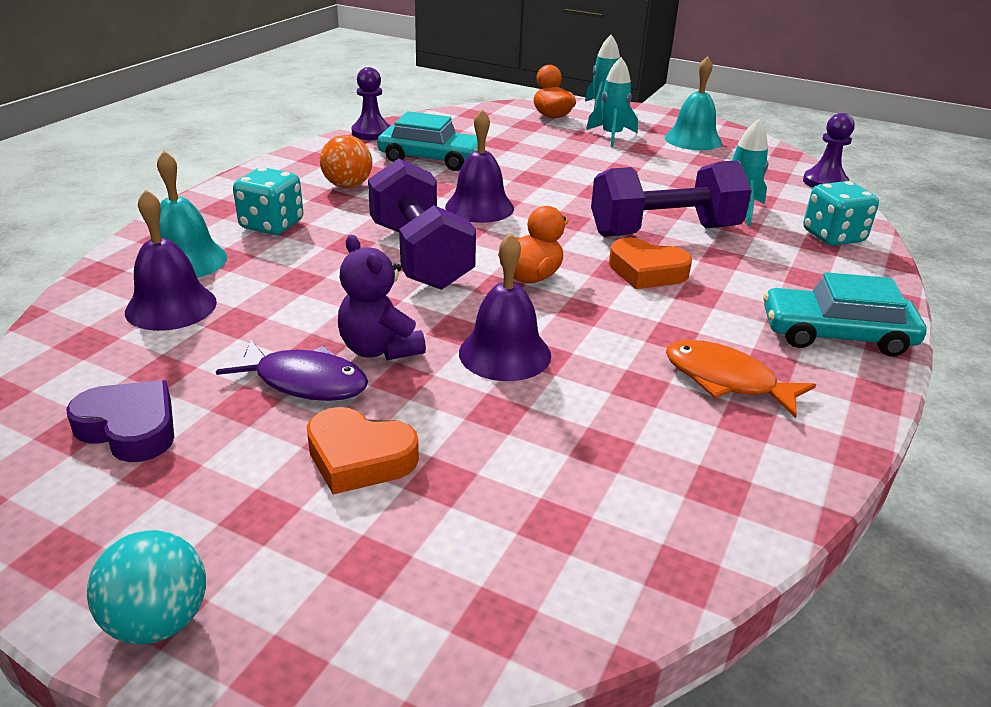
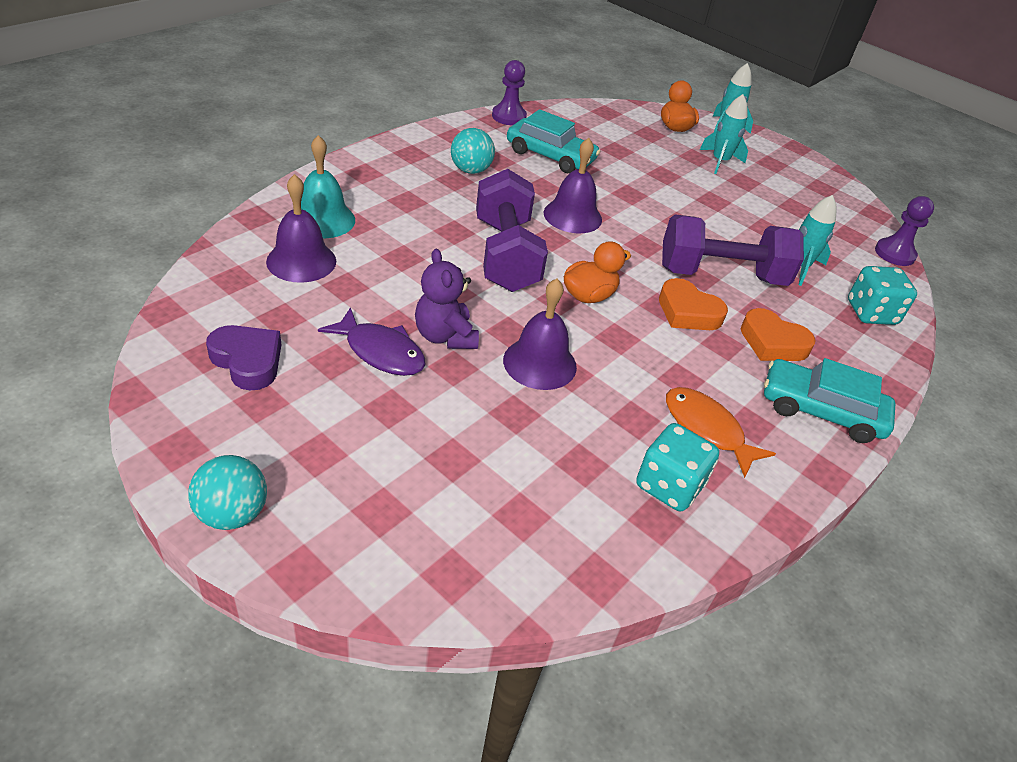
camera: 10 degrees right, 10 degrees up
(272, 225) = (398, 199): turquoise dice -> turquoise dice (669, 486)
(347, 186) = (470, 170): orange ball -> turquoise ball
(359, 458) = (400, 426): orange heart -> orange heart (772, 343)
(693, 140) = (794, 180): turquoise bell -> none

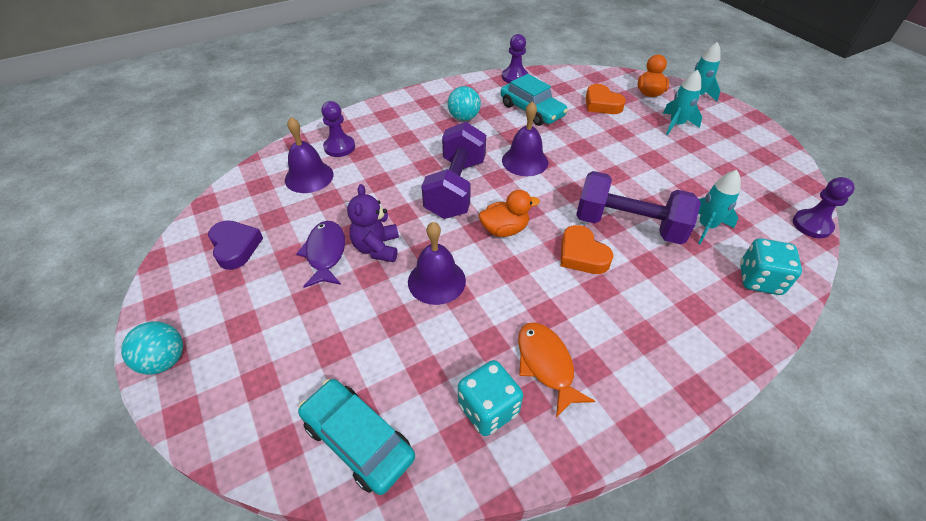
camera: 25 degrees right, 5 degrees up
(323, 219) = (339, 147): turquoise bell -> purple pawn
(381, 352) = (325, 253): purple fish -> purple fish turned 150 degrees counterclockwise
(772, 343) = (646, 294): orange heart -> orange heart (602, 104)
(821, 410) = (663, 366): turquoise car -> turquoise car (358, 440)

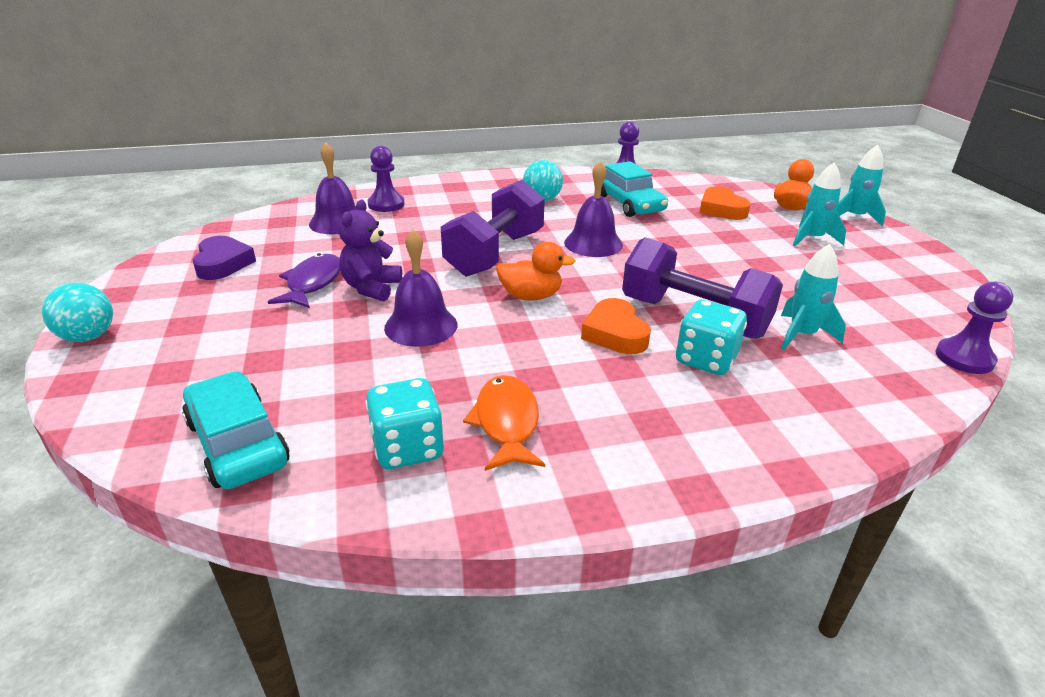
camera: 15 degrees right, 15 degrees down
(759, 280) = (853, 398): turquoise dice -> turquoise dice (705, 360)

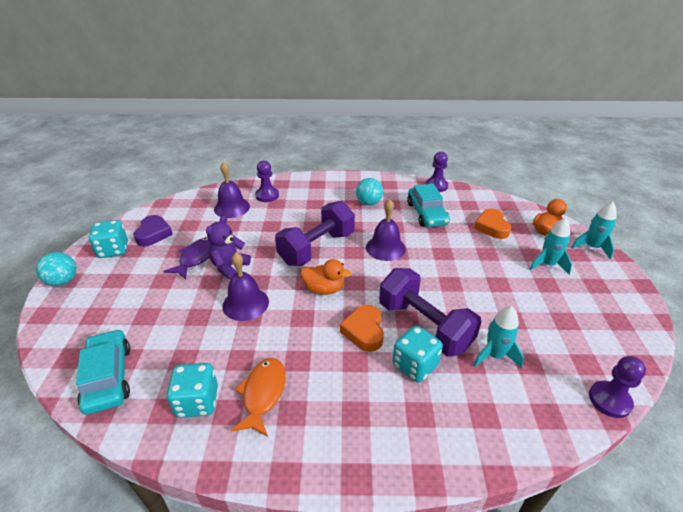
camera: 15 degrees right, 5 degrees up
(162, 289) = (113, 250): none -> turquoise dice

